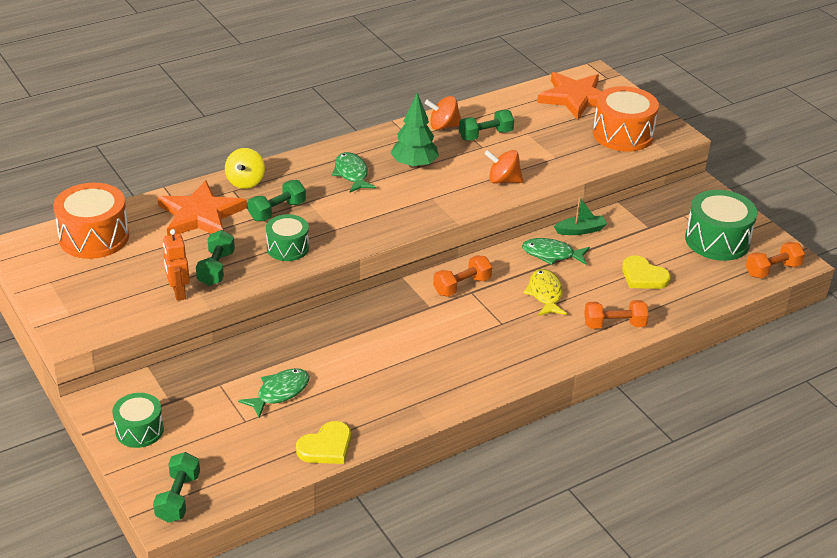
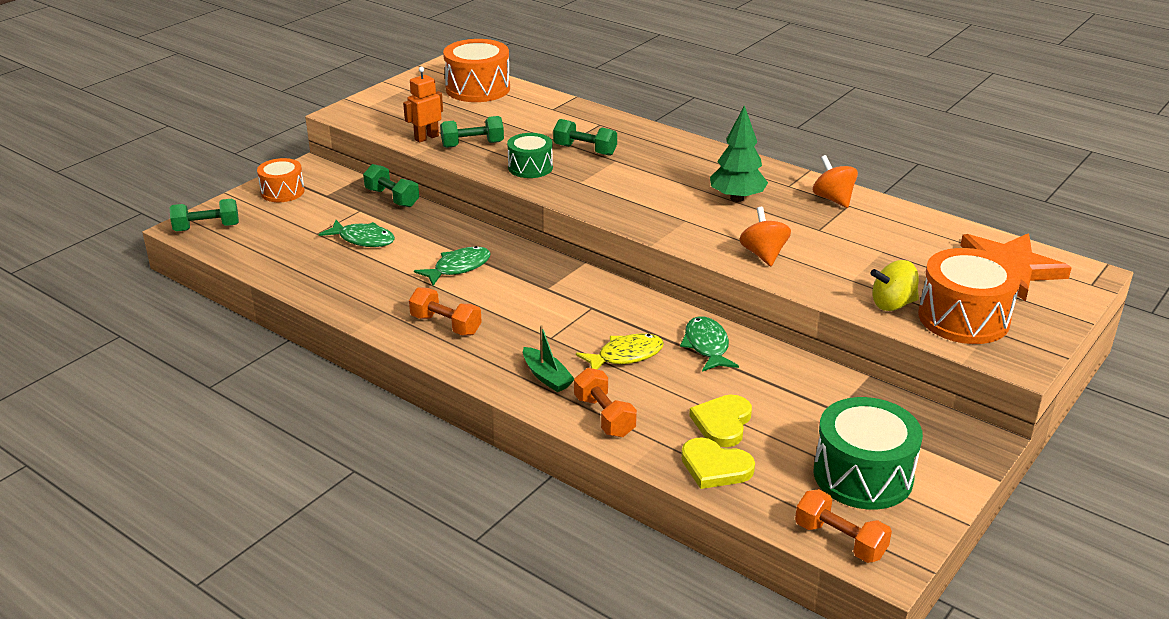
camera: 70 degrees right, 5 degrees down
(139, 430) = (282, 192): green drum -> orange drum
(200, 215) = (547, 120): orange star -> none
(245, 182) = (618, 126): yellow spinning top -> yellow spinning top (892, 304)
(326, 447) = (299, 279): yellow heart -> yellow heart (715, 467)
(352, 174) = (684, 170): green fish -> green fish (458, 268)
(462, 286) = (597, 299): orange dumbbell -> orange dumbbell (446, 325)
(485, 135) = (845, 226): green dumbbell -> green dumbbell (392, 198)
(580, 230) = (776, 358): green boat -> green boat (547, 377)

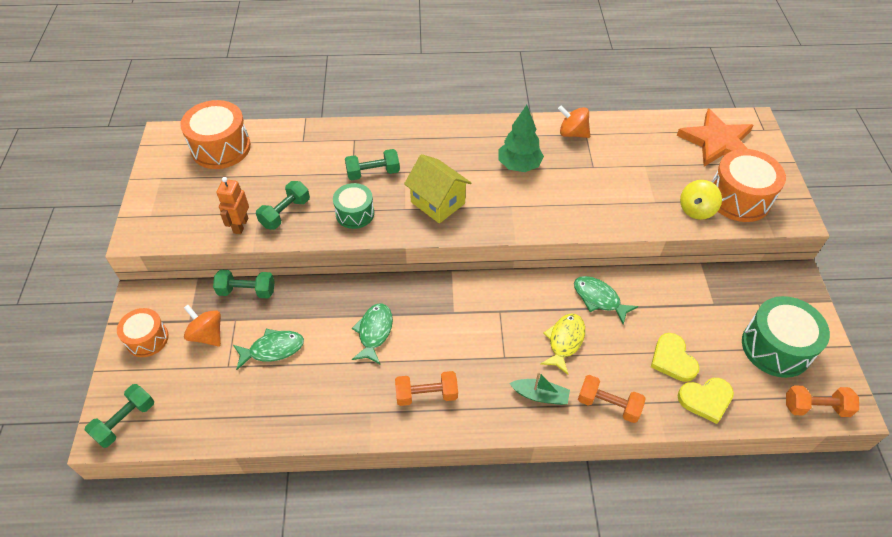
camera: 40 degrees left, 20 degrees up
(616, 190) = (437, 203): none -> yellow house
(763, 254) = (588, 210): orange spinning top -> orange spinning top (207, 335)

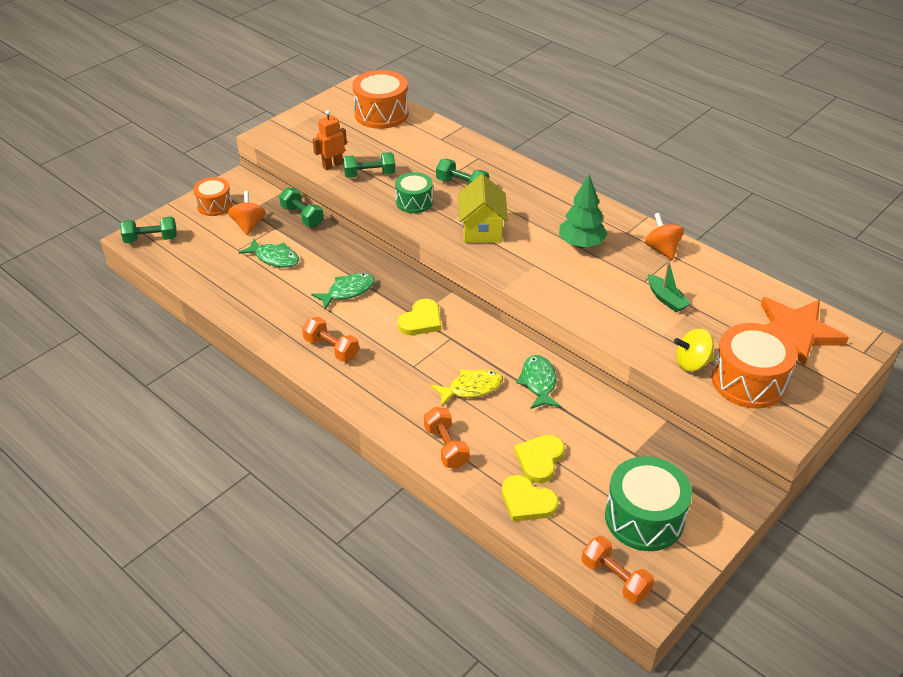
camera: 45 degrees right, 10 degrees down
(461, 313) = (421, 320): none -> yellow heart
(540, 395) = (405, 405): green boat -> green boat (666, 299)

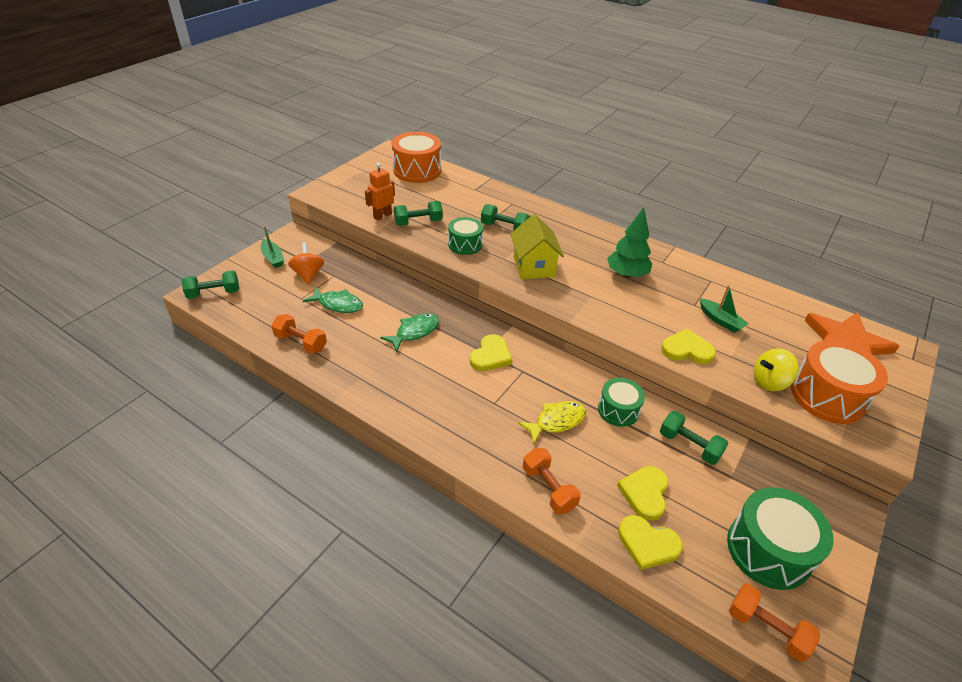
camera: 10 degrees left, 0 degrees up
(214, 205) = (273, 258): orange drum -> green boat
(302, 216) = (358, 264): green dumbbell -> green dumbbell (689, 445)
(331, 348) = (410, 391): orange dumbbell -> orange dumbbell (301, 342)
(538, 382) = (618, 410): green fish -> green drum
(617, 326) = (687, 350): none -> yellow heart
(662, 249) = (698, 275): orange spinning top -> none

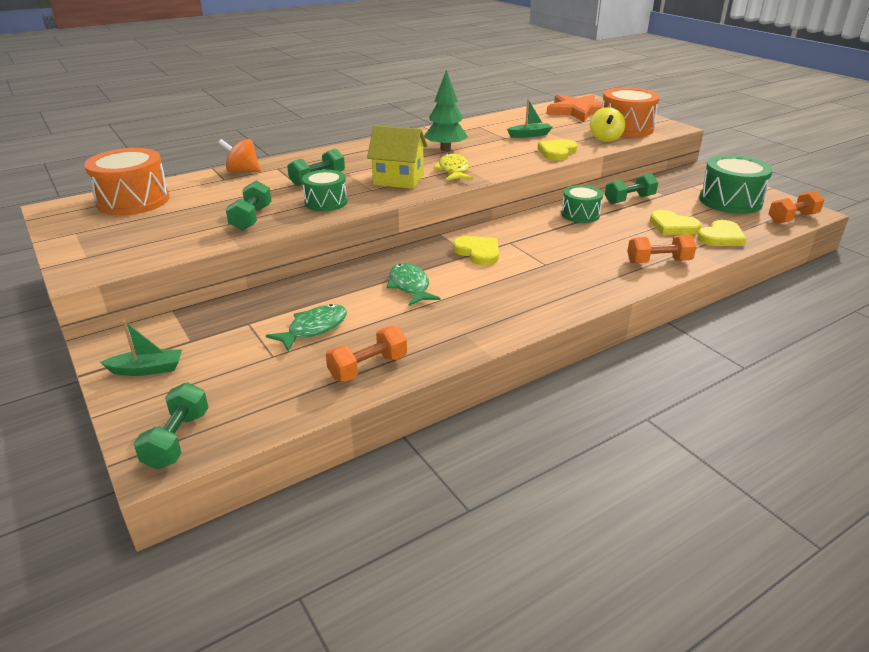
camera: 65 degrees left, 10 degrees down
(308, 274) = (224, 343): orange spinning top -> orange spinning top (242, 171)
(382, 215) = (208, 236): orange robot -> none
(556, 421) = (582, 241): yellow fish -> yellow fish (453, 170)

